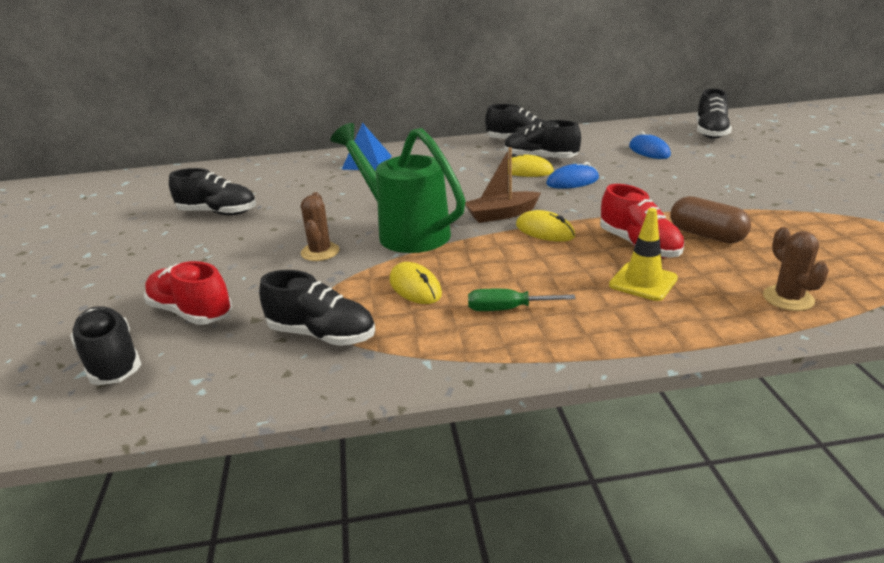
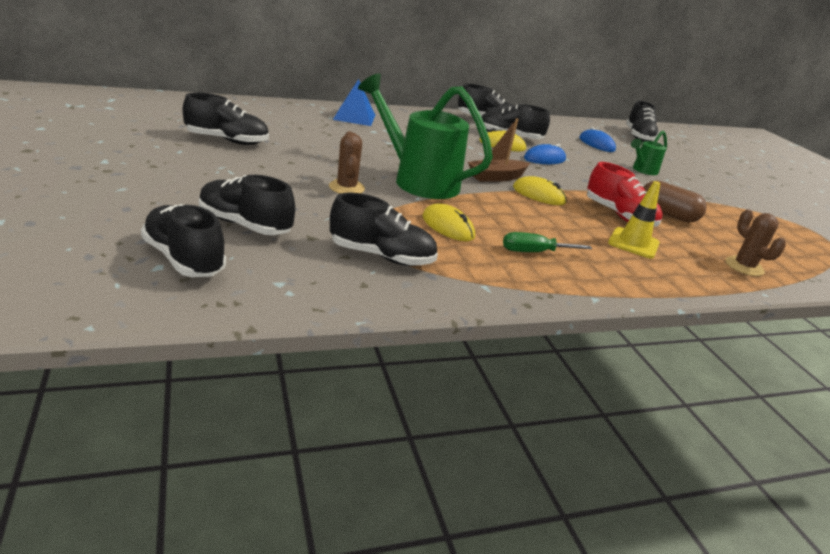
camera: 15 degrees left, 0 degrees up
(191, 312) = (245, 225): red shoe -> black shoe
(697, 178) = (642, 170): none -> green watering can

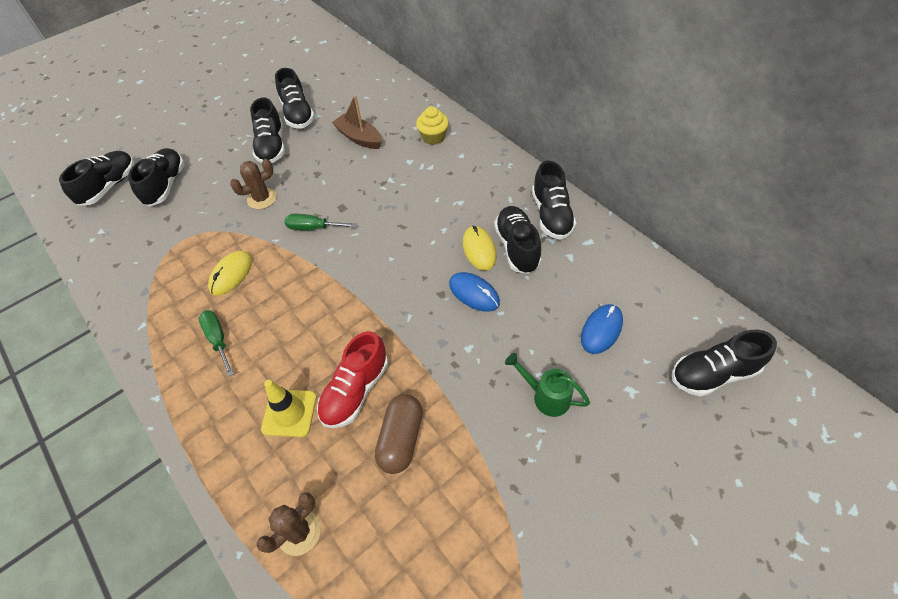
camera: 75 degrees right, 25 degrees up
(354, 117) = (433, 137): blue pyramid -> yellow cupcake
(382, 256) = (158, 258): black shoe -> black shoe (272, 146)
(418, 181) = (313, 228): green watering can -> green screwdriver
(496, 177) = (372, 271): brown boat -> brown boat (359, 138)
(538, 195) = (354, 313): yellow mouse -> none

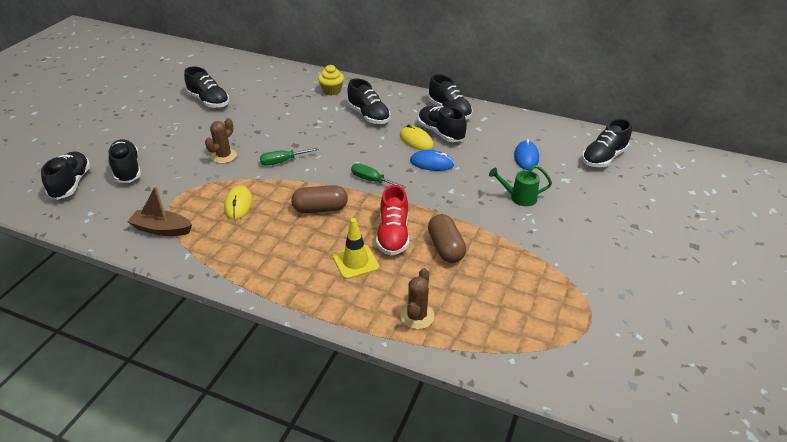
camera: 30 degrees left, 15 degrees down
(218, 339) = (262, 242): green screwdriver -> green screwdriver (371, 180)
(272, 146) = (204, 125): black shoe -> black shoe (368, 116)
(305, 315) = (320, 209): none -> brown capsule
(359, 138) = (274, 104): brown boat -> brown boat (162, 229)

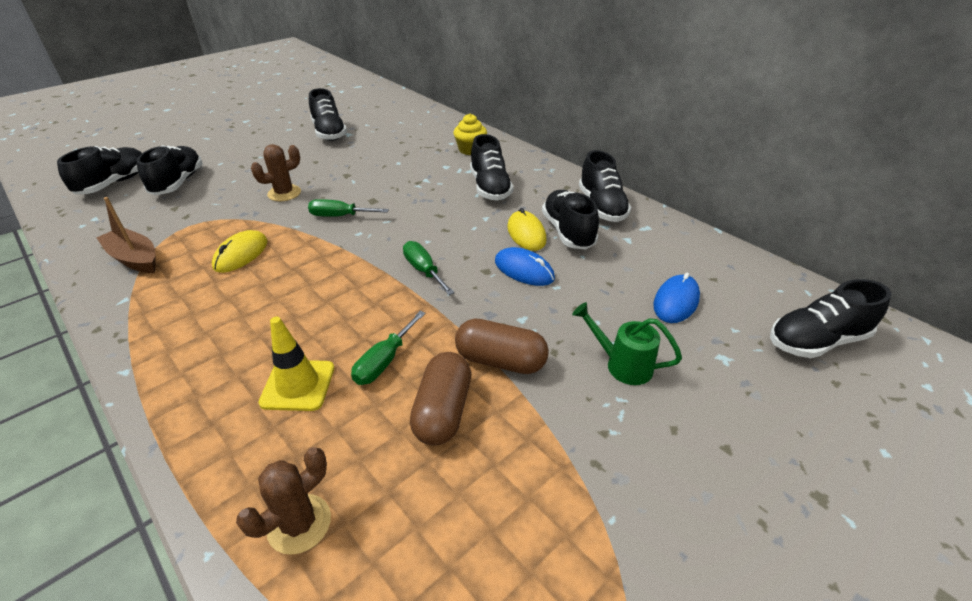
camera: 25 degrees right, 0 degrees up
(320, 209) = (326, 290): brown capsule -> brown capsule (500, 361)
(393, 235) = (384, 361): red shoe -> green screwdriver

